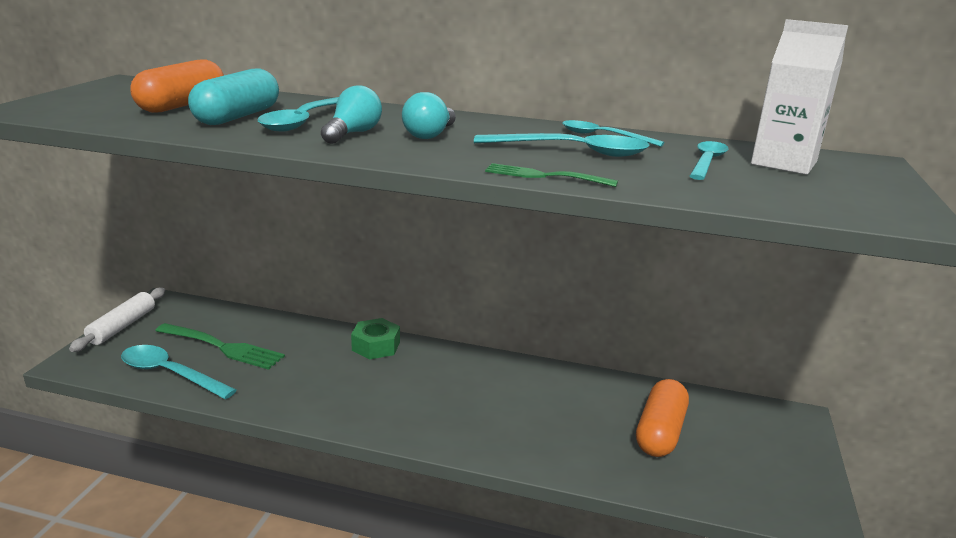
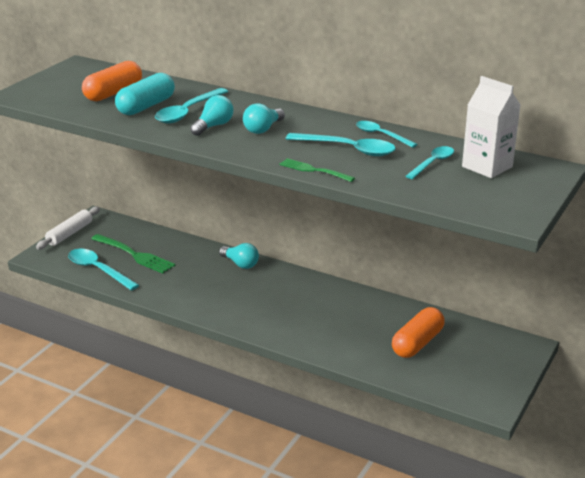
camera: 15 degrees right, 5 degrees up
(376, 346) = (240, 264): green nut -> turquoise light bulb

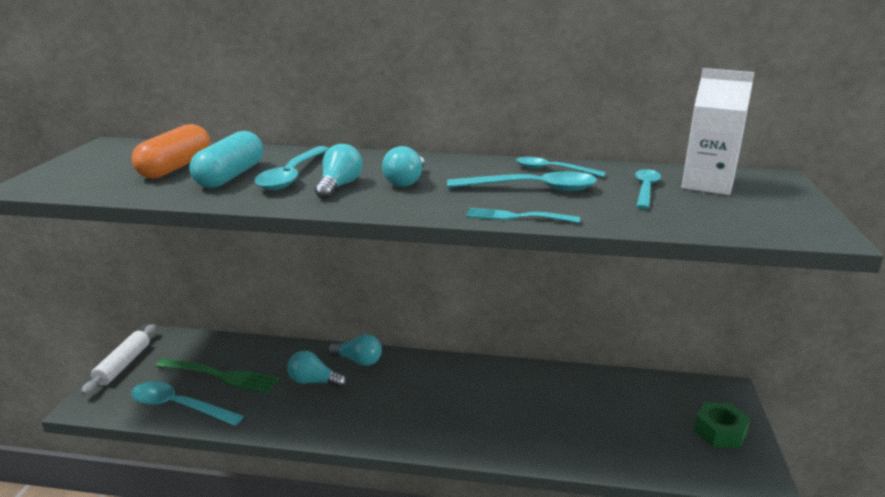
camera: 20 degrees left, 5 degrees down
(199, 272) = (314, 381): none -> turquoise light bulb
(314, 170) = (518, 217): green fork -> turquoise fork
(417, 343) = (617, 415): orange capsule -> none
(491, 372) = (720, 432): none -> green nut

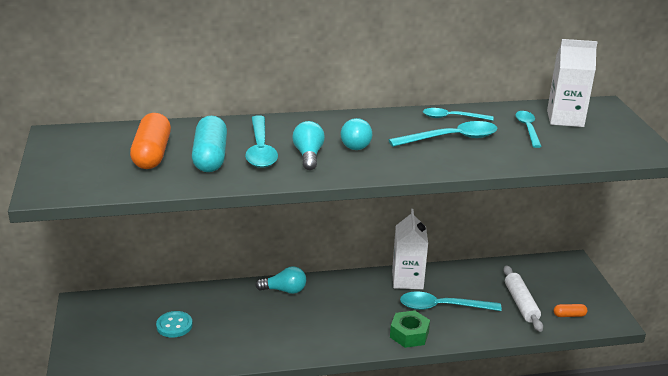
camera: 20 degrees left, 5 degrees up
(123, 365) = (76, 333): white rolling pin -> white rolling pin (521, 303)
(179, 406) = (159, 357): turquoise spoon -> turquoise spoon (442, 307)
(220, 376) = (174, 325): green fork -> turquoise button
(314, 381) = (259, 314): turquoise light bulb -> none
(503, 374) = (407, 280): none -> white carton
(518, 217) = (461, 167): turquoise fork -> none
(696, 458) = (569, 315): none -> orange capsule
(720, 432) = (577, 294): green nut -> green nut (409, 334)

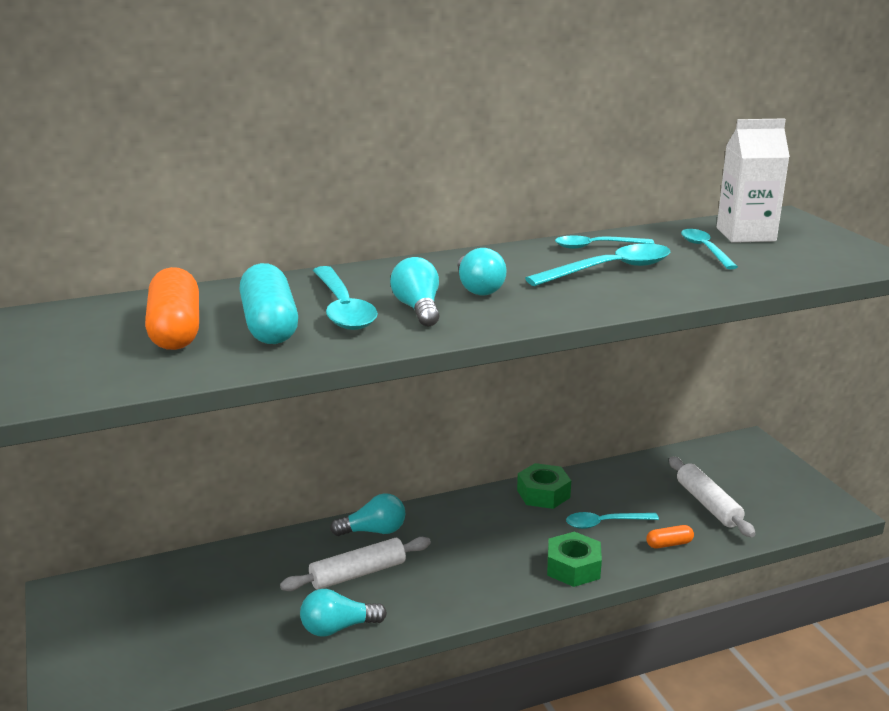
camera: 10 degrees left, 5 degrees down
(174, 325) = (221, 605): turquoise button -> none
(243, 351) = (338, 628): none -> turquoise light bulb
(266, 318) = (358, 574): none -> white rolling pin
(407, 280) = (543, 494): white carton -> green nut
(442, 307) = (605, 523): turquoise spoon -> turquoise spoon, size x0.65
(569, 315) = (777, 511): orange capsule -> orange capsule (669, 544)

